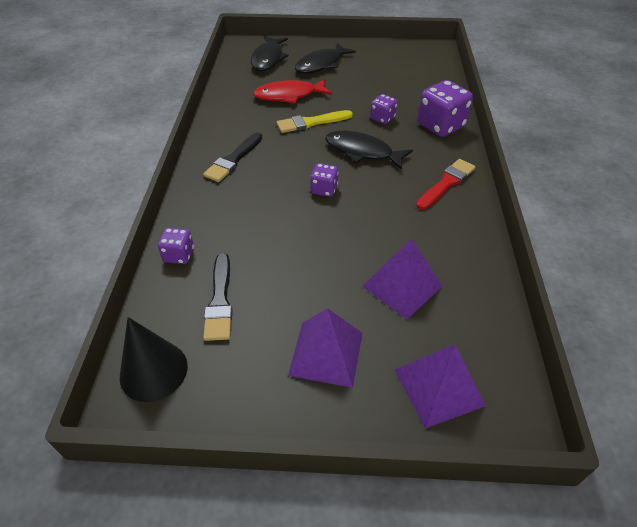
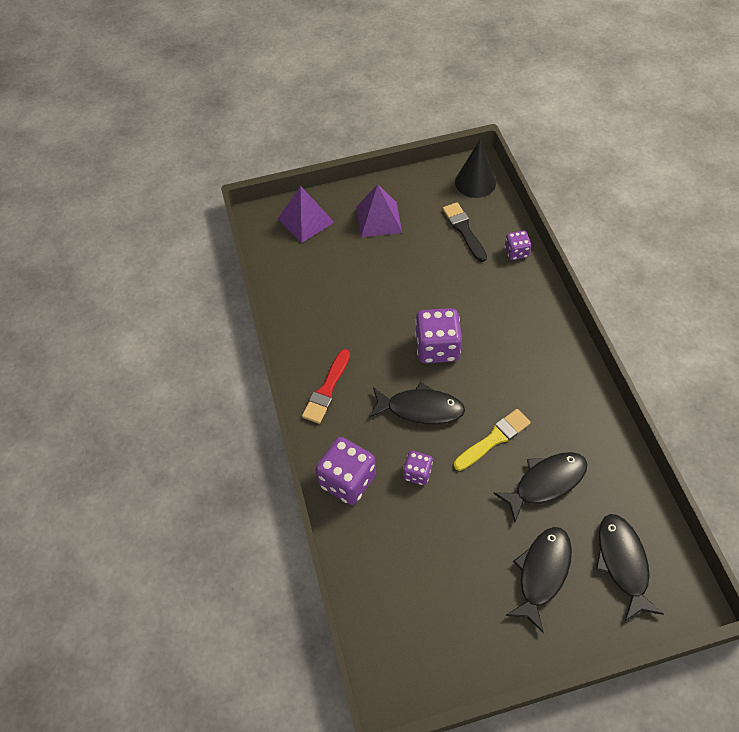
camera: 165 degrees right, 10 degrees up
(233, 159) = (541, 358): black brush -> none
(289, 95) = (546, 482): red fish -> black fish
(324, 189) = (437, 347): purple dice -> purple dice, size x1.83
(402, 286) = (343, 276): purple pyramid -> none

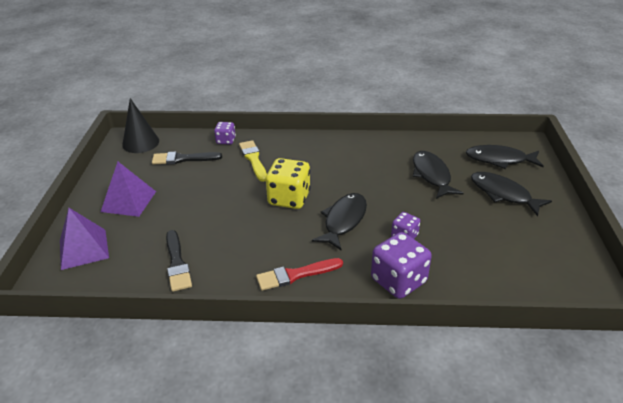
camera: 75 degrees left, 20 degrees down
(311, 293) = (177, 263): none -> black brush
(327, 390) = (296, 275): red brush -> red brush turned 120 degrees clockwise
(437, 347) = (289, 198): purple dice -> yellow dice
(494, 439) = (387, 190): yellow brush -> yellow brush (253, 159)

